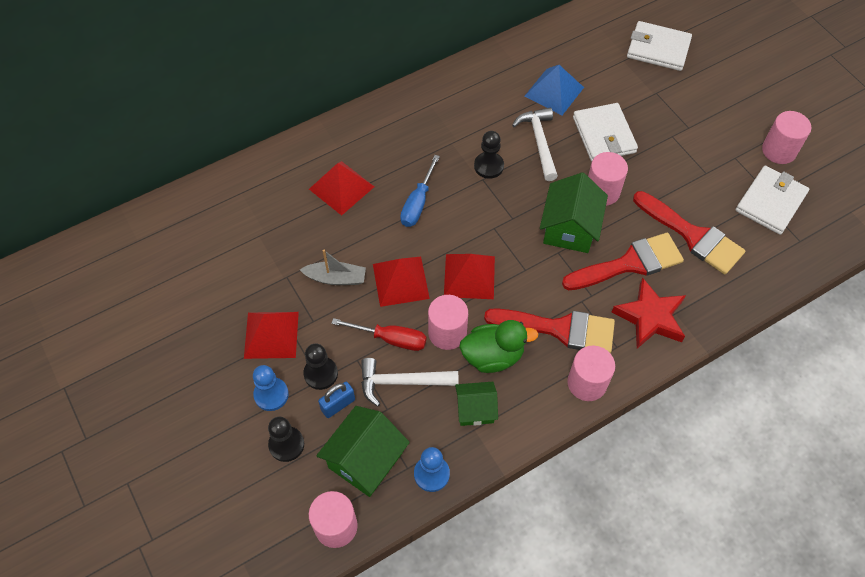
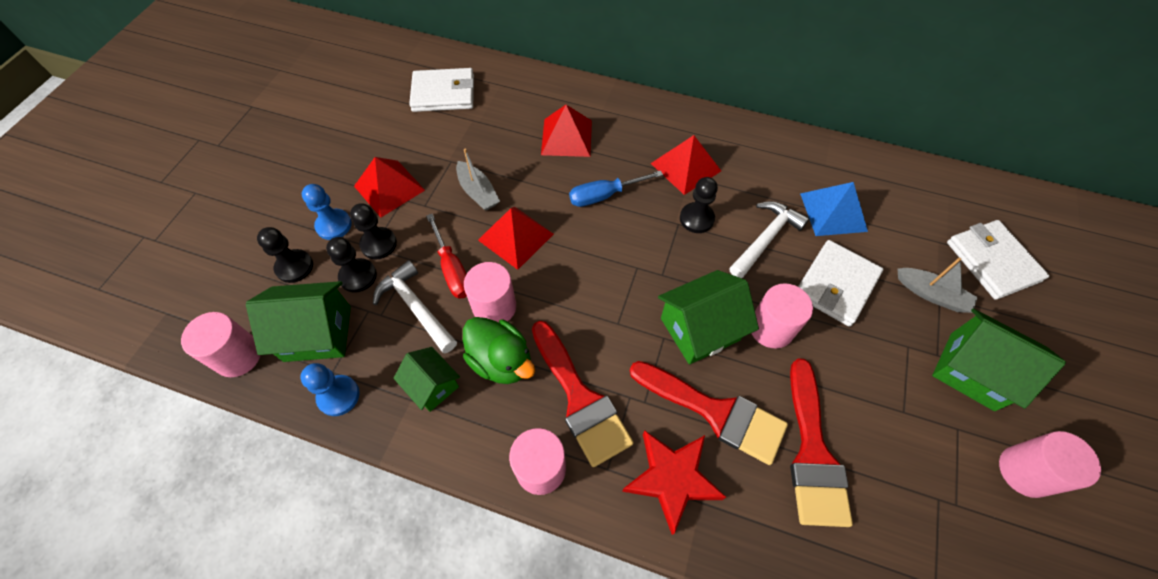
camera: 50 degrees right, 0 degrees up
(338, 404) = (358, 276): blue padlock -> black pawn
(469, 276) = (568, 283): red pyramid -> red pyramid (686, 167)
(652, 96) = (931, 294): none -> grey boat
(710, 121) = (971, 371): none -> green house
(770, 202) = (947, 510): white wallet -> white wallet (443, 93)

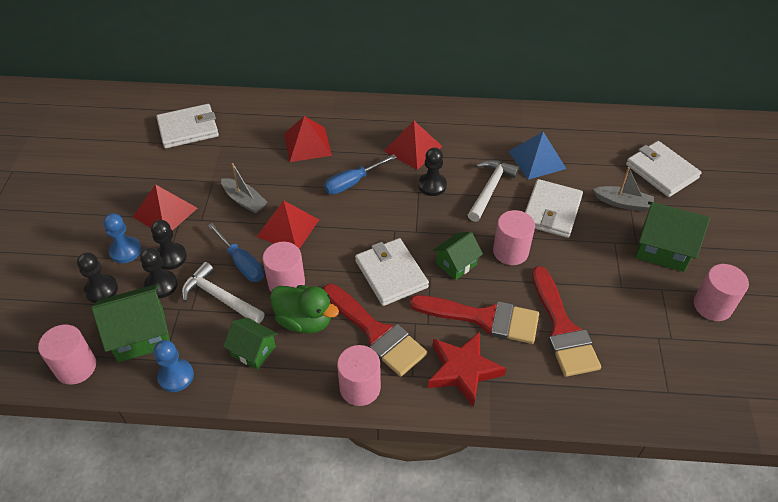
camera: 15 degrees left, 10 degrees down
(452, 269) = (242, 263): red screwdriver -> blue screwdriver
(618, 324) = (391, 274): none -> white wallet
(699, 329) = (456, 264): green house -> green house, size x0.62

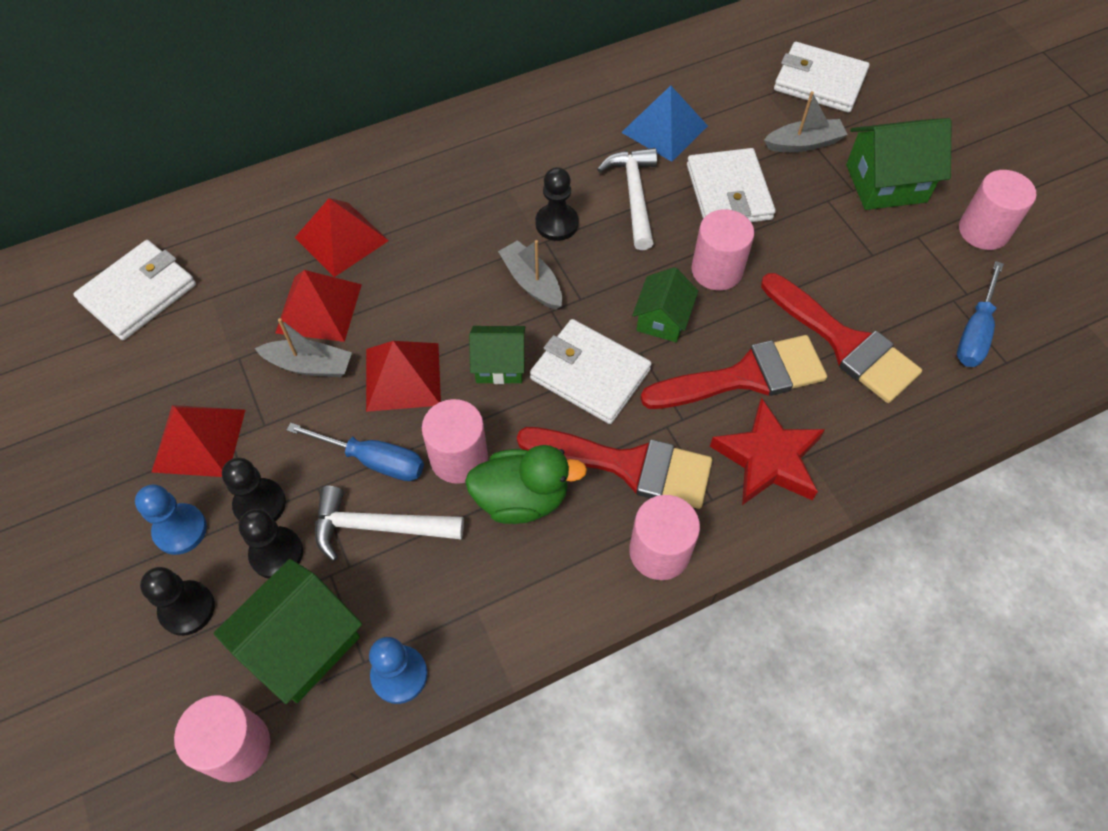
camera: 30 degrees left, 10 degrees up
(253, 351) = (482, 578): green house -> green house (499, 365)
(352, 183) = (446, 268): blue screwdriver -> blue screwdriver (975, 332)
(394, 210) = (531, 282): none -> grey boat
(413, 148) = (494, 181): red pyramid -> red pyramid (319, 308)

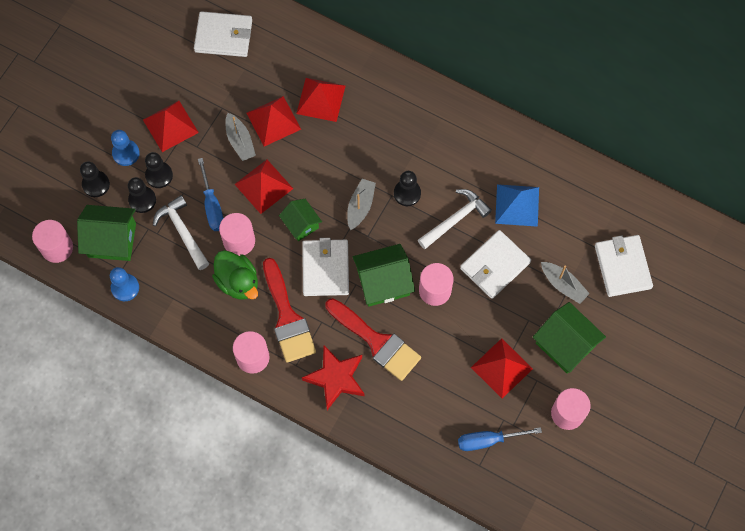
camera: 55 degrees right, 10 degrees up
(662, 319) = (383, 282): green house -> green house, size x1.61
(844, 343) = (433, 378): red brush -> none
(877, 261) = (501, 368): none -> red pyramid

